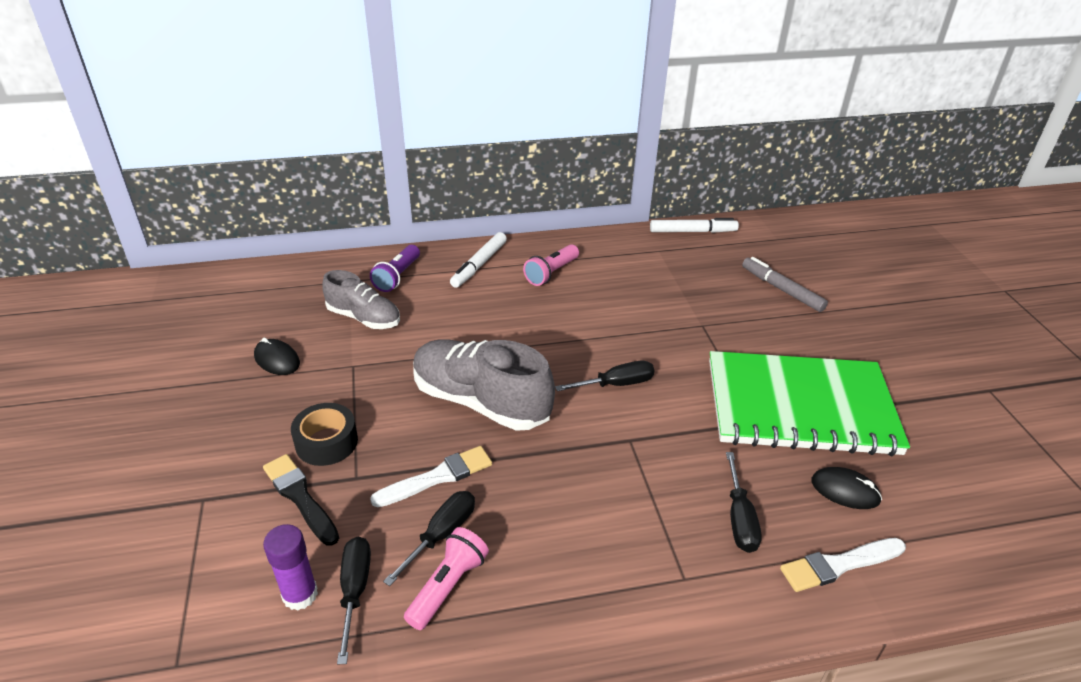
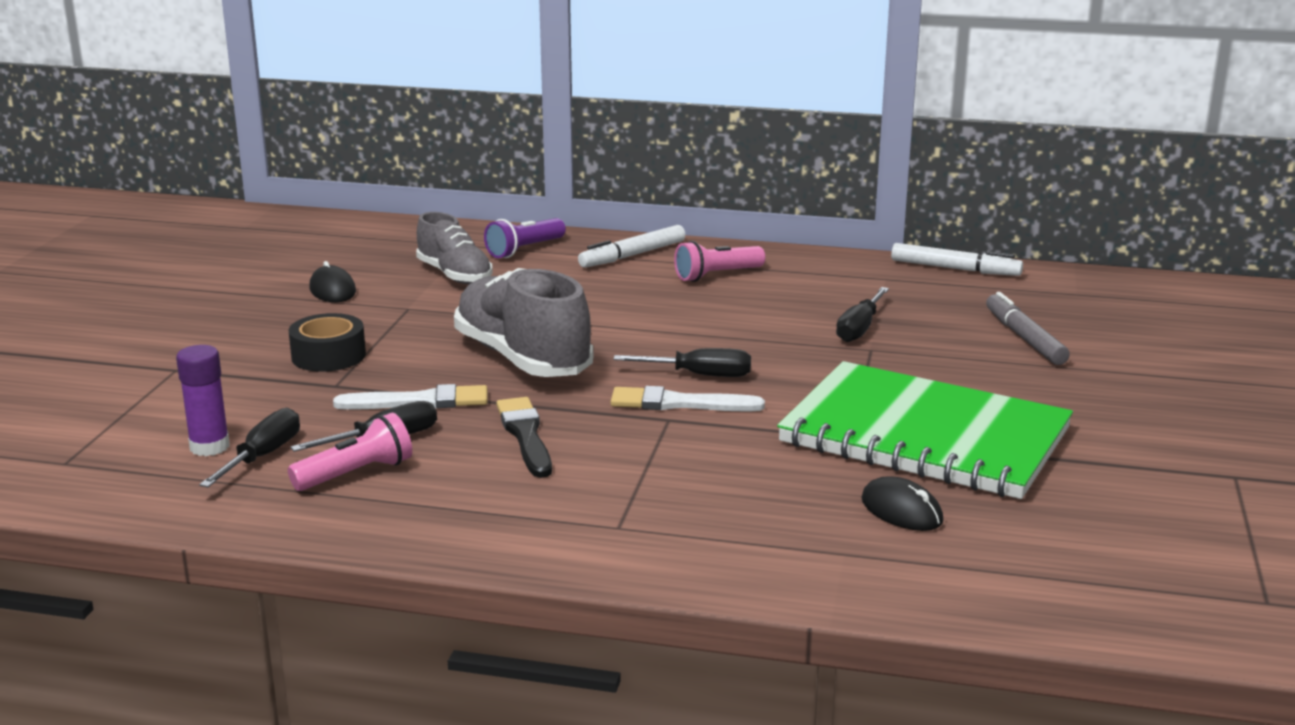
camera: 25 degrees right, 15 degrees down
(300, 497) = (267, 386): black brush -> black brush (525, 435)
(739, 518) = (736, 501): black screwdriver -> black screwdriver (860, 328)
(839, 565) = (821, 560): white brush -> white brush (679, 403)

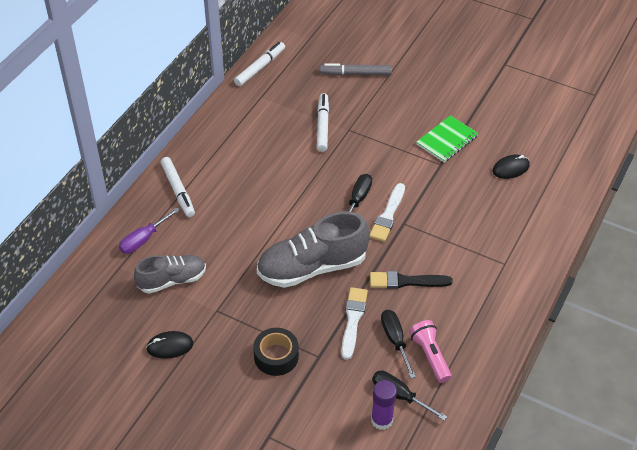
camera: 75 degrees left, 25 degrees up
(524, 250) = (144, 239): purple flashlight -> purple screwdriver
(716, 275) = (227, 161): pink flashlight -> none
(860, 328) = (322, 126): black screwdriver -> white marker
(924, 436) = (447, 140): green notebook -> green notebook, size x0.46

